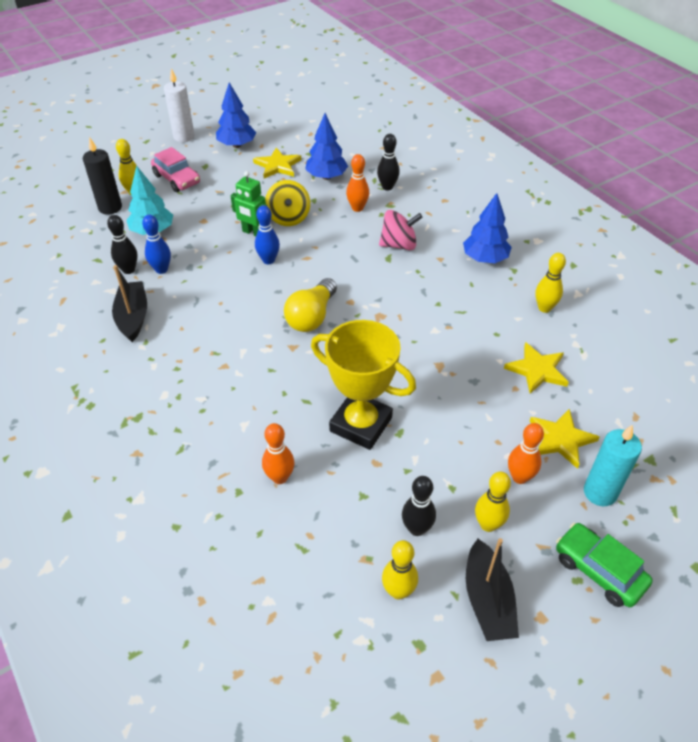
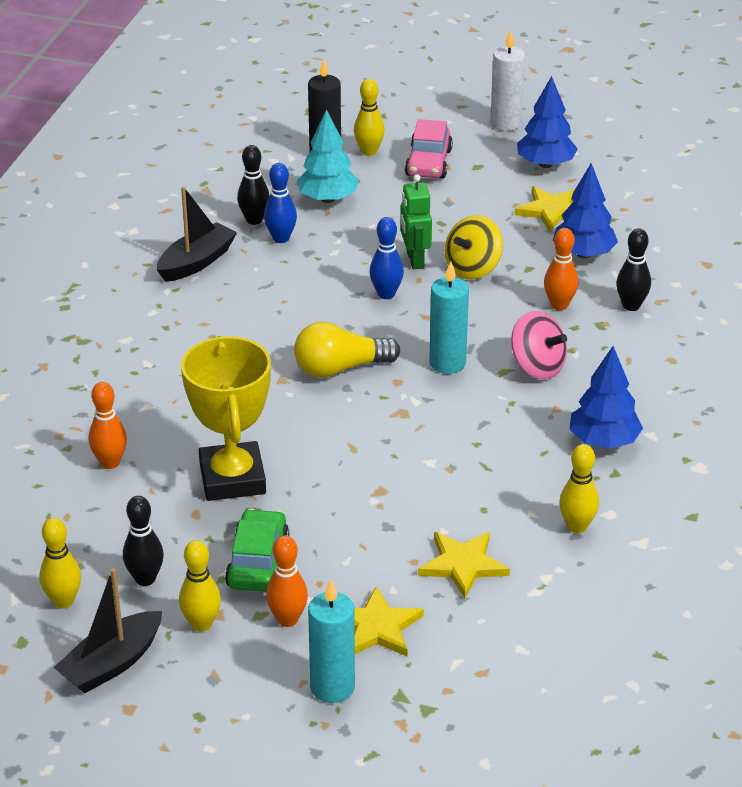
camera: 50 degrees right, 10 degrees down
(357, 273) = (447, 363): none -> turquoise candle
(599, 570) = (226, 726): green car -> green car (258, 562)

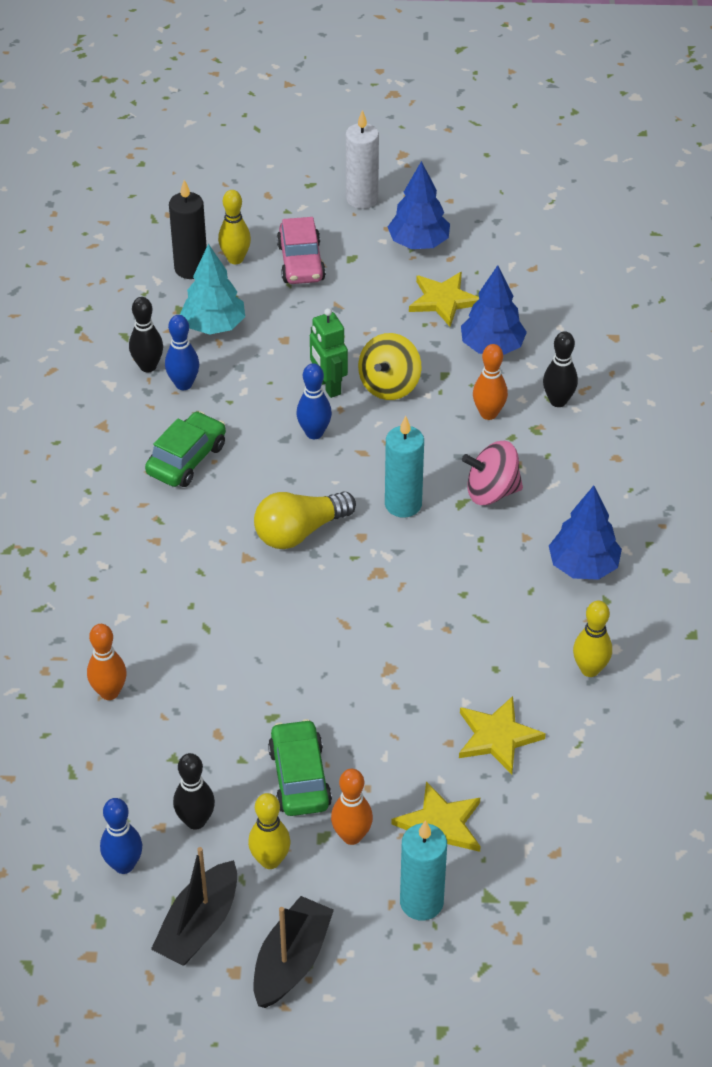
camera: 15 degrees left, 10 degrees up
(63, 601) = (124, 865): yellow bowling pin -> blue bowling pin
(196, 262) = (107, 430): black boat -> black boat (291, 961)
(232, 478) = (239, 685): yellow trophy -> none
(259, 295) = (187, 459): none -> green car
(537, 367) = (491, 492): pink spinning top -> pink spinning top turned 150 degrees clockwise

